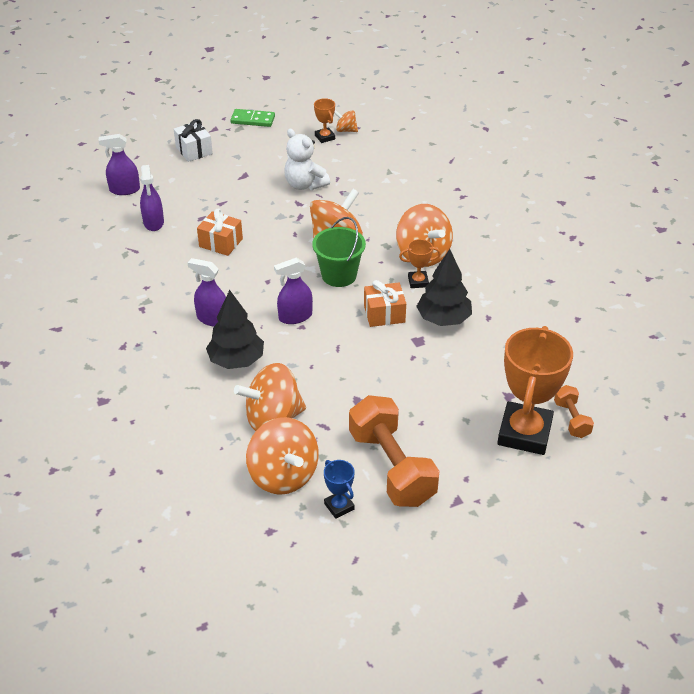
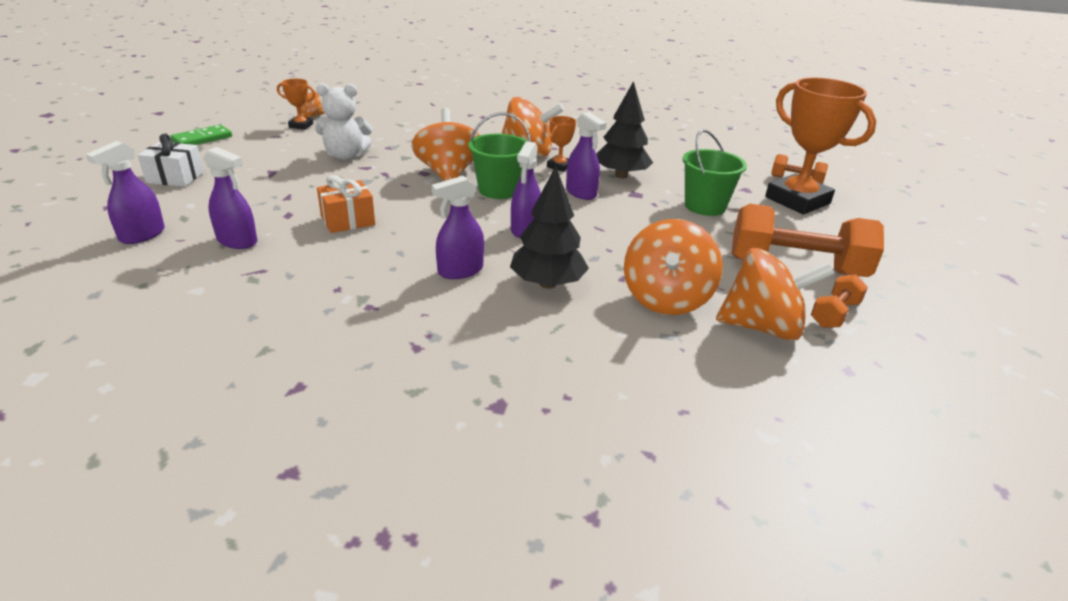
camera: 55 degrees left, 10 degrees down
(339, 506) = (834, 314): blue trophy -> orange dumbbell
(384, 314) = (581, 193): orange gift -> purple spray bottle
(442, 385) = (705, 206): none -> green bucket

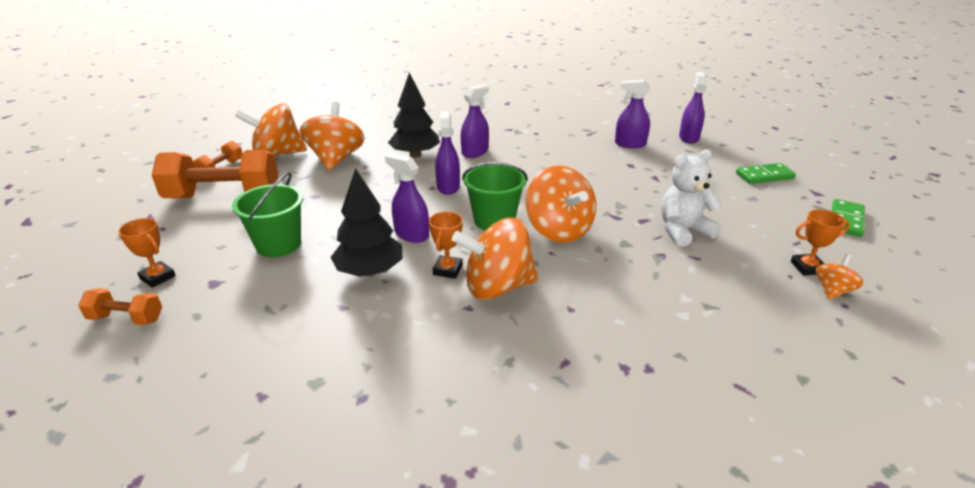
camera: 165 degrees right, 0 degrees up
(175, 177) = (764, 176): white gift -> green domino
(348, 220) = (584, 168): orange gift -> none
(797, 200) = (158, 277): orange trophy -> orange trophy, size x0.45

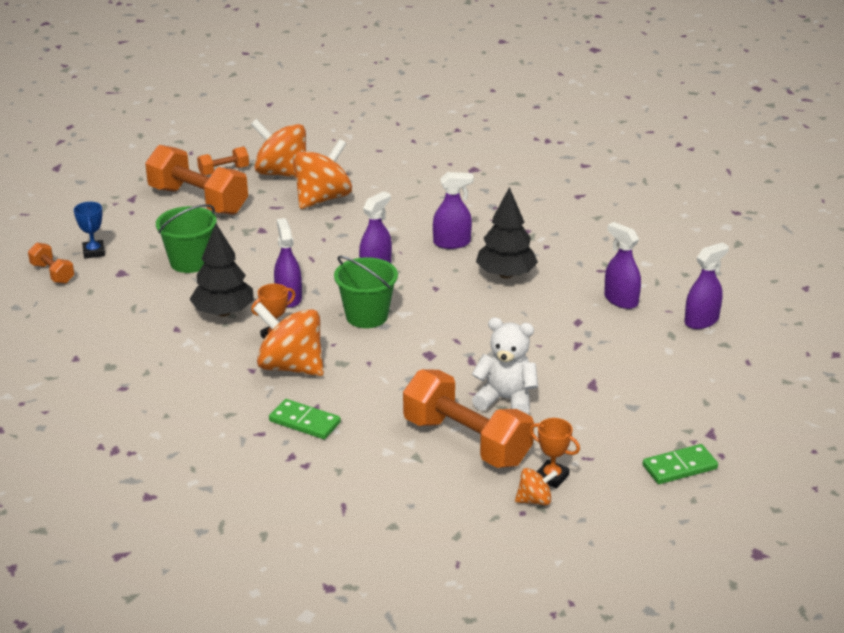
camera: 40 degrees right, 0 degrees up
(158, 277) = (94, 252): orange trophy -> blue trophy
(415, 154) = (395, 222): black tree -> black tree (506, 274)
(558, 230) = (404, 348): orange spinning top -> none
(716, 273) = (467, 441): none -> orange dumbbell
(764, 176) = (693, 394): green domino -> green domino (305, 422)

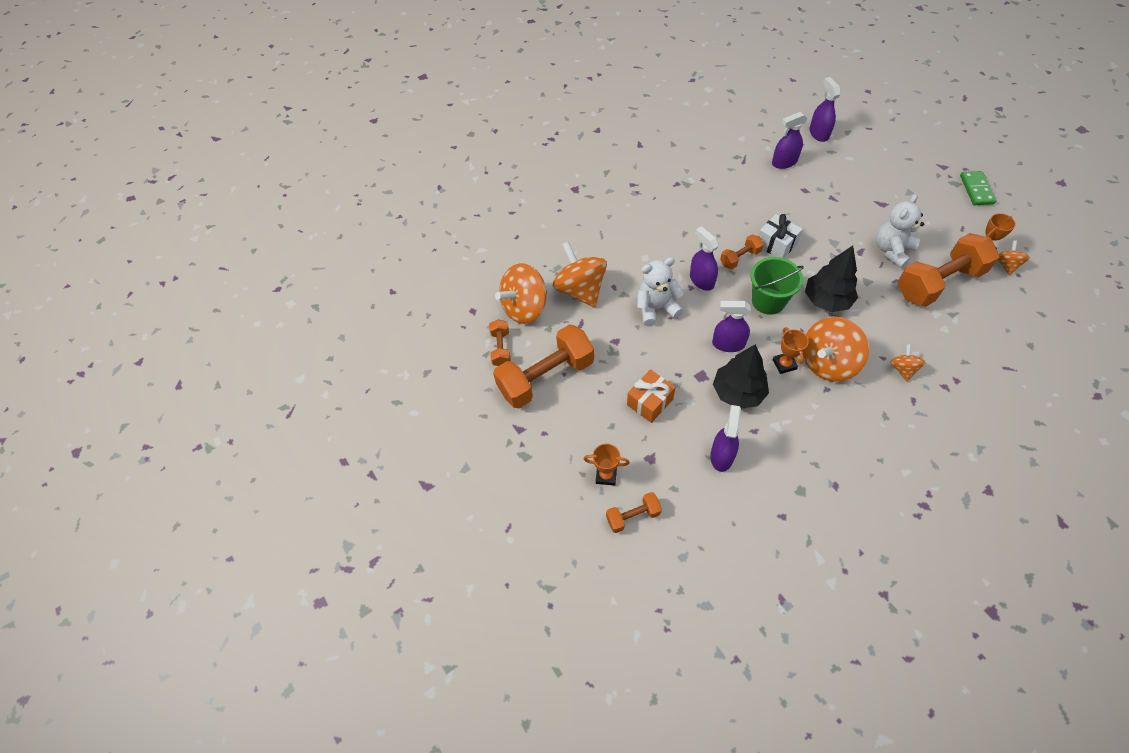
camera: 65 degrees left, 25 degrees up
(94, 252) = (606, 475): blue trophy -> orange trophy
(190, 262) = (650, 402): green bucket -> orange gift
(305, 422) = (902, 369): green domino -> orange spinning top
(319, 246) = (656, 308): none -> white teddy bear
(426, 289) = (740, 258): none -> orange dumbbell
(452, 243) = (680, 228): purple spray bottle -> purple spray bottle (722, 456)
(463, 311) = (776, 244): none -> white gift
(506, 274) = (734, 210): black tree -> black tree (826, 300)

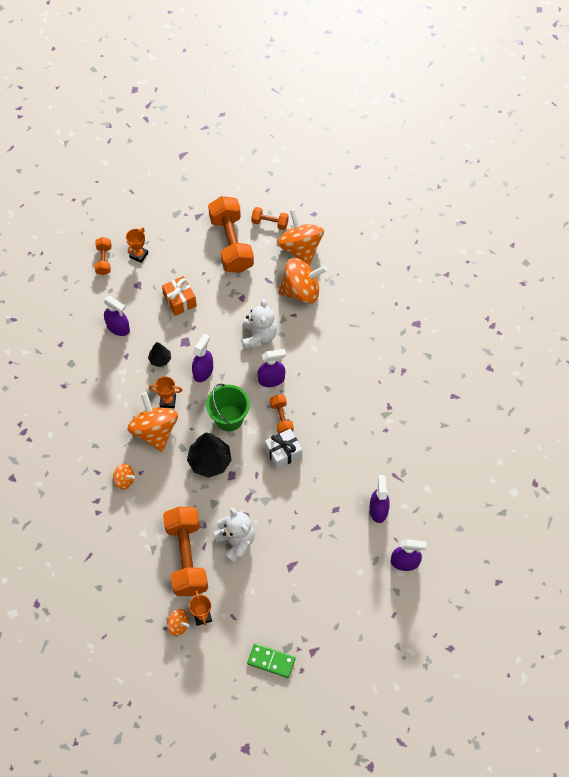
camera: 105 degrees right, 5 degrees up
(738, 392) = (160, 359): black tree -> black tree, size x0.55

